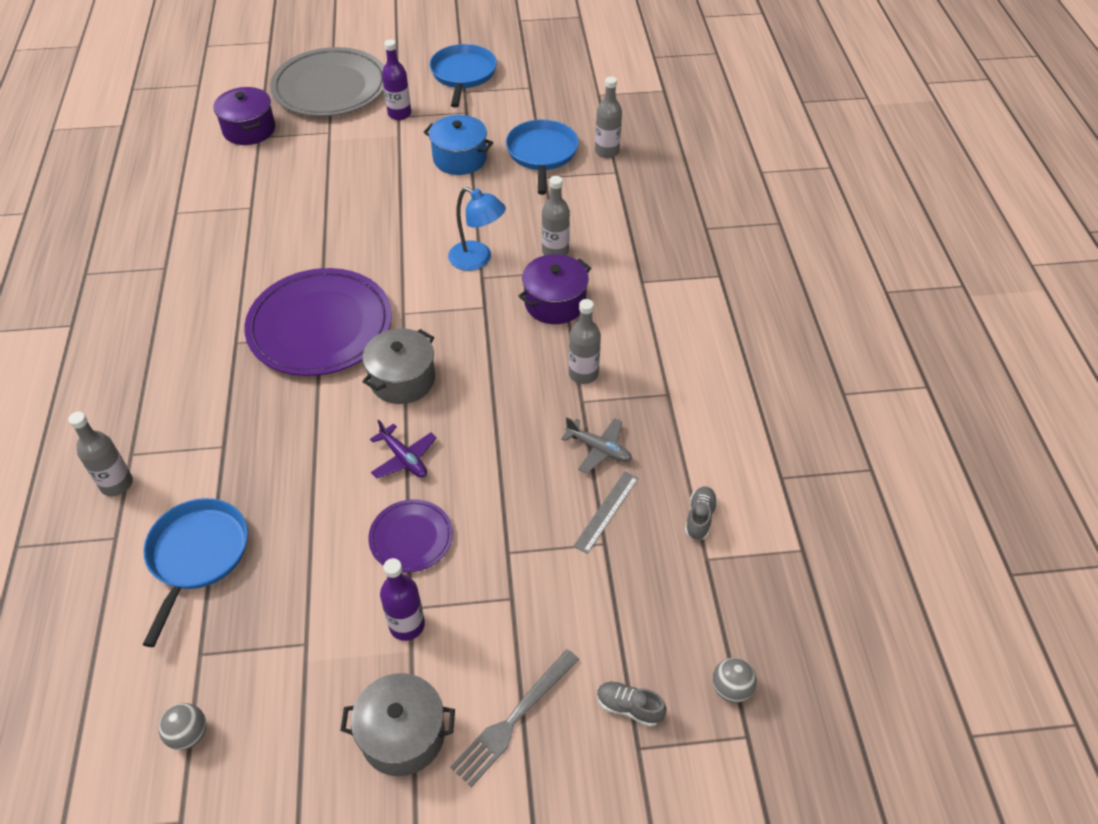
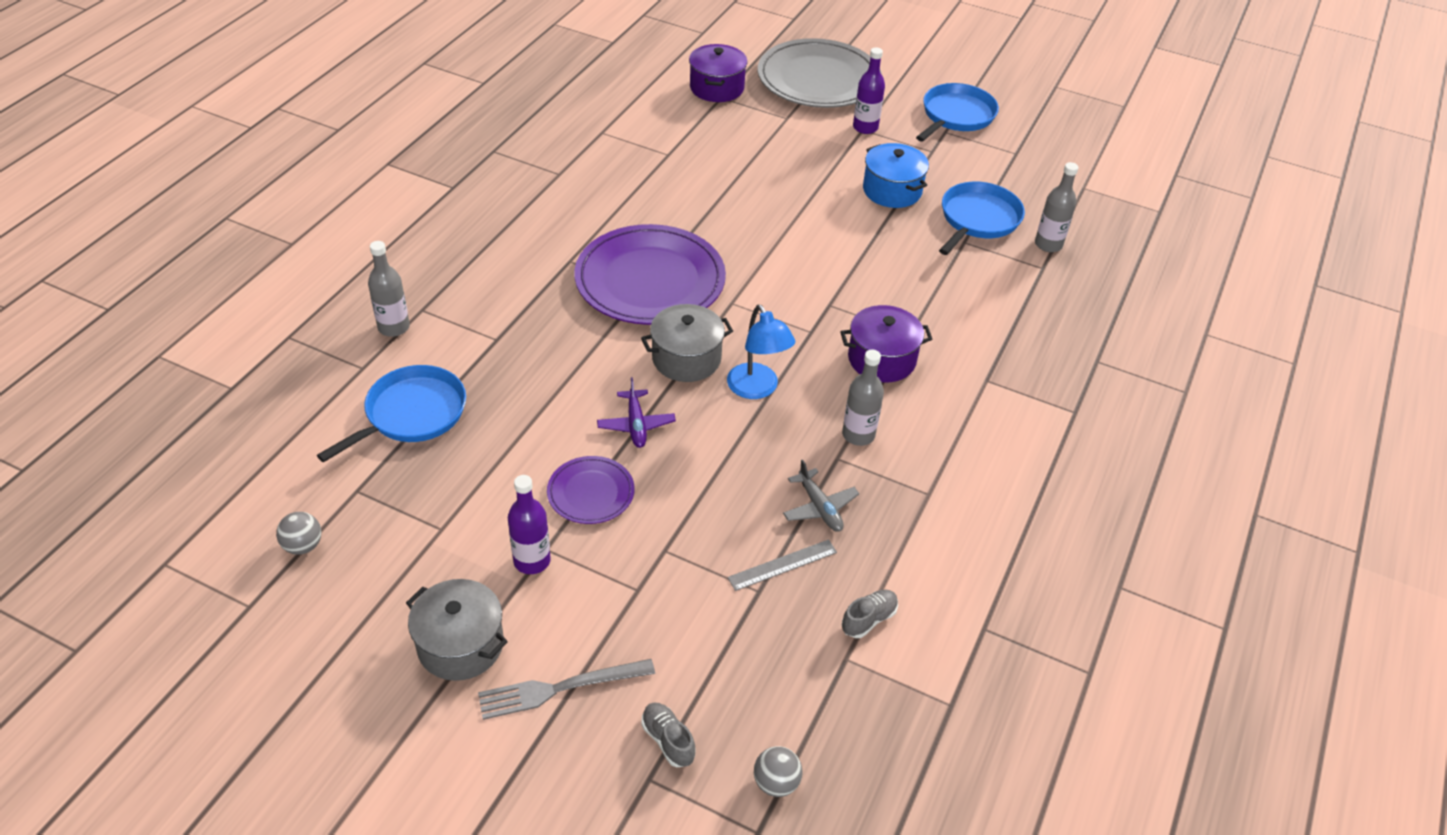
camera: 30 degrees right, 5 degrees down
(477, 260) = (837, 287): blue lamp -> blue lamp (757, 389)
(555, 251) = (919, 313): grey bottle -> none

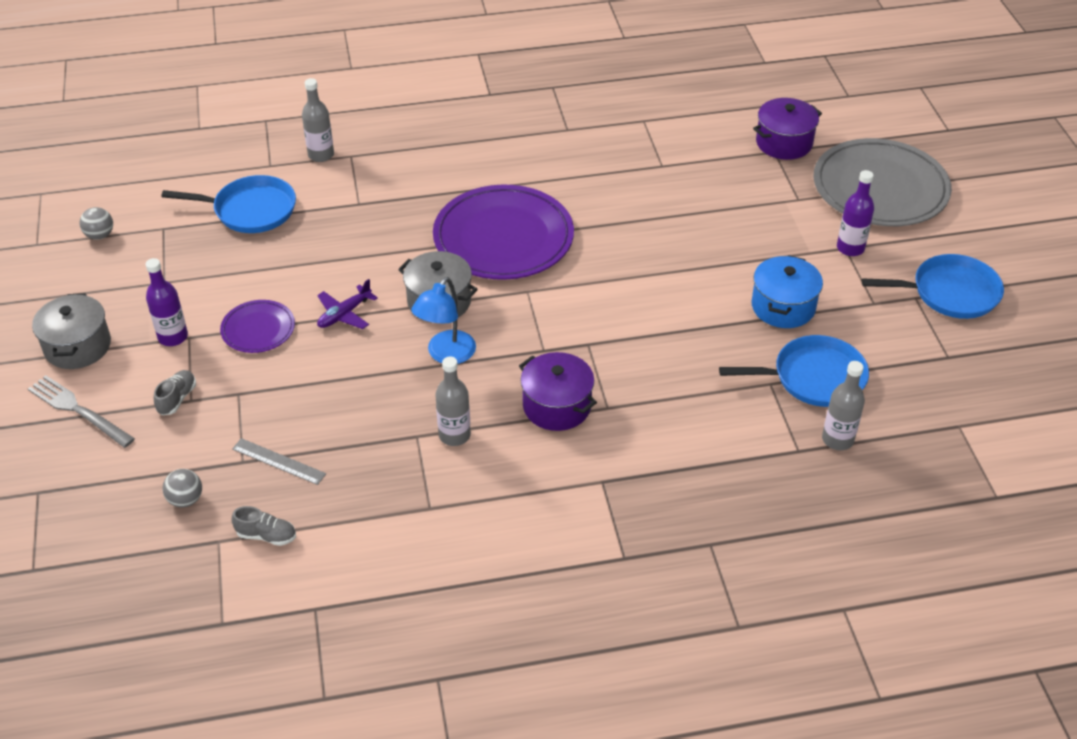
camera: 55 degrees right, 0 degrees up
(668, 740) = (75, 485): grey shoe -> grey shoe (177, 399)
(776, 783) = (80, 558): grey ball -> grey ball (186, 499)
(819, 508) = (354, 452): grey plane -> none

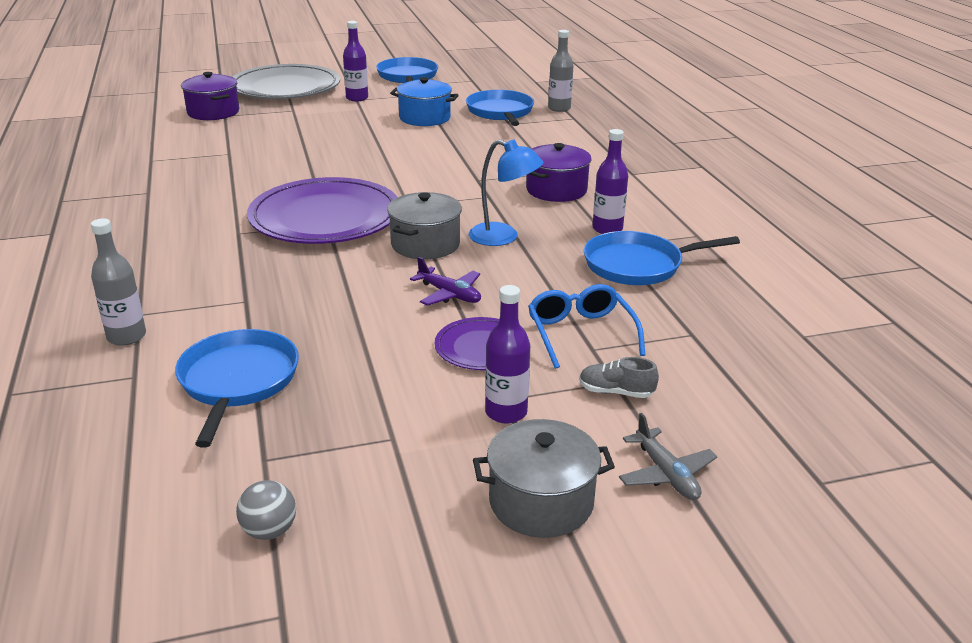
camera: 95 degrees left, 15 degrees down
(79, 410) = (666, 474): grey fork -> grey plane
(186, 499) = (763, 363): grey ball -> none
(263, 389) = (580, 333): none -> blue glasses
(266, 535) = (778, 309): grey shoe -> none
(278, 461) = (681, 313): grey ruler -> none
(372, 446) = (637, 265): none -> blue pan
(454, 435) = (607, 229): grey bottle -> purple bottle

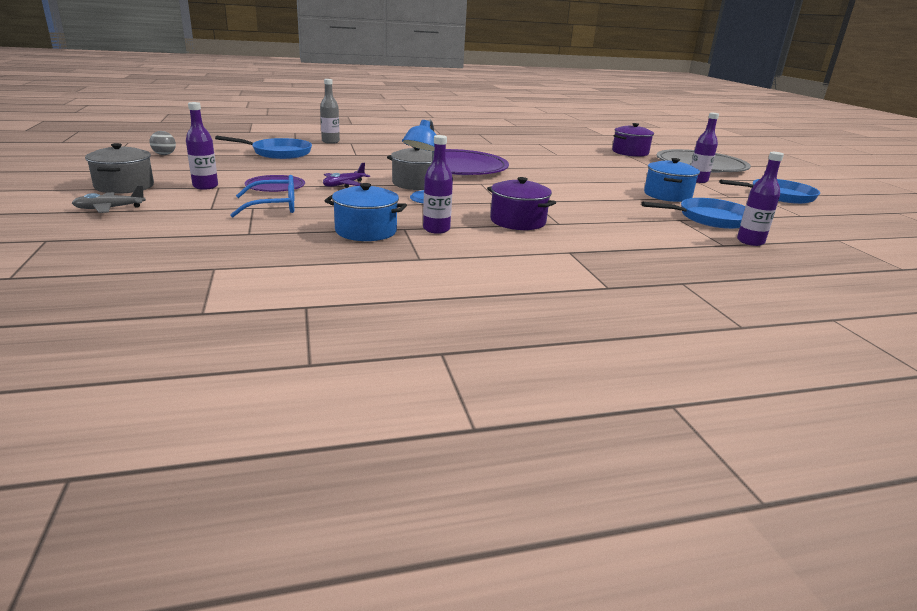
camera: 90 degrees right, 5 degrees down
(559, 108) = (750, 241): grey bottle -> purple bottle
(615, 392) = (199, 207): grey shoe -> none
(637, 265) = (366, 231): blue pan -> blue pot

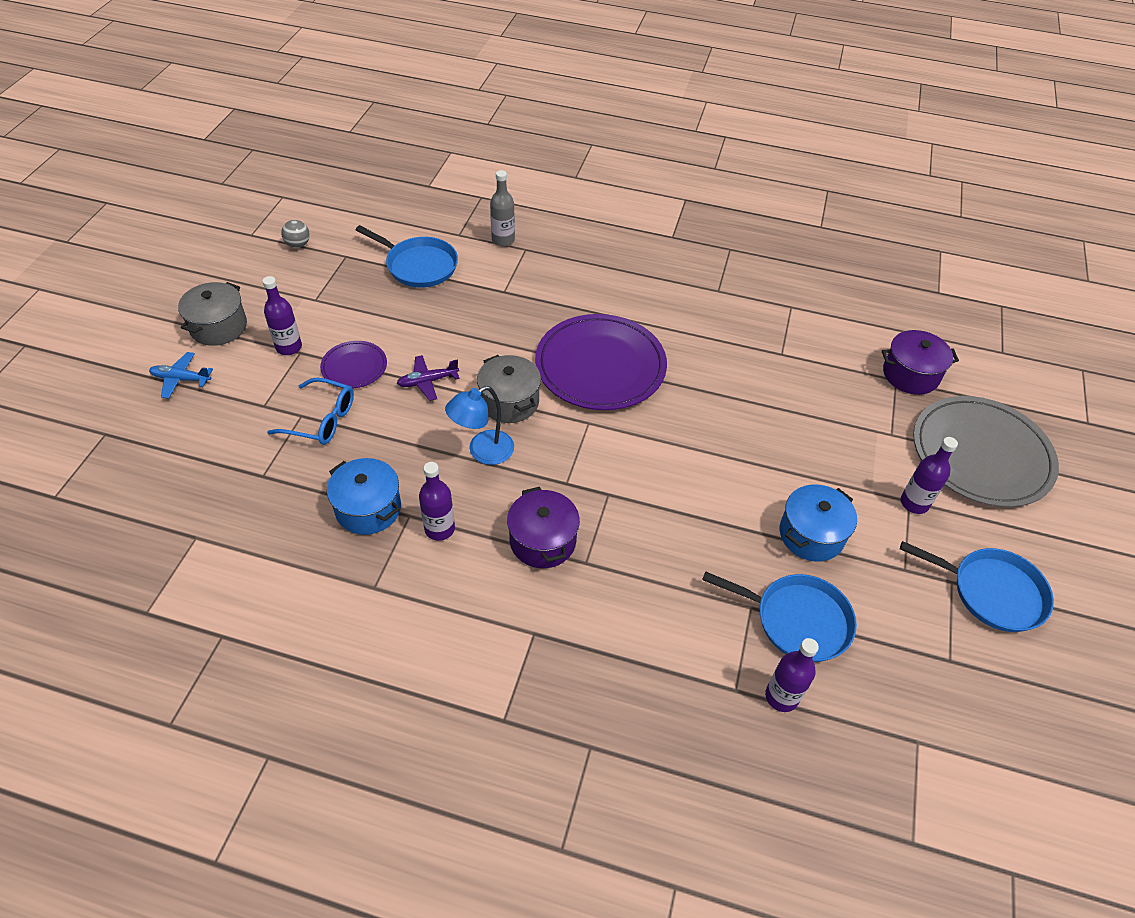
camera: 30 degrees right, 25 degrees up
(109, 208) = (181, 379): grey plane -> blue plane

